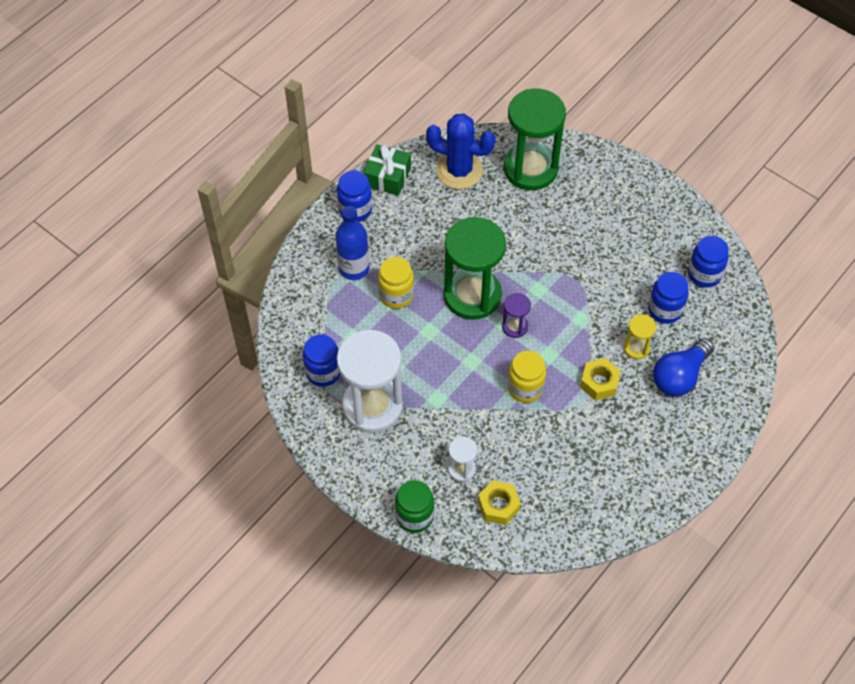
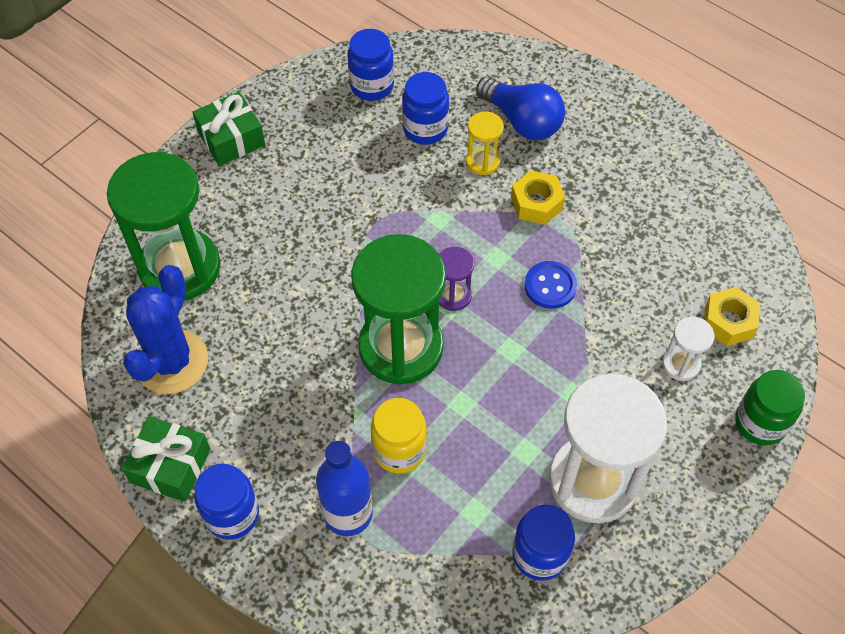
camera: 90 degrees left, 0 degrees up
(525, 388) = (550, 286): yellow jar -> blue button
(643, 189) = (231, 139): none -> green gift

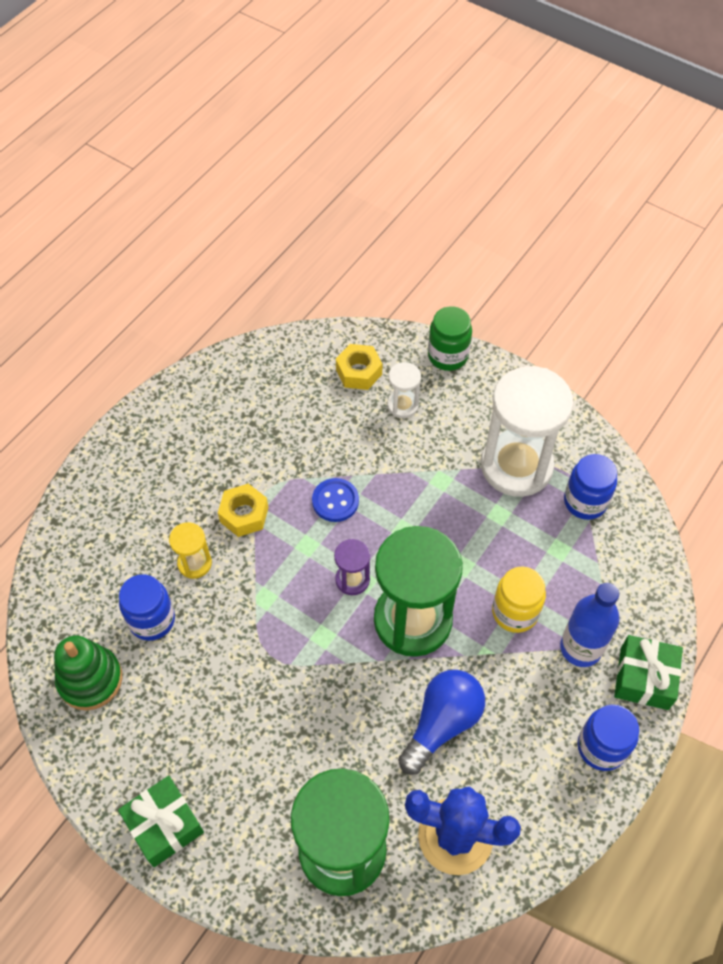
camera: 95 degrees left, 0 degrees up
(170, 466) = (565, 814): green gift -> green gift (644, 678)
(372, 86) = (90, 679): blue jar -> green stacking toy
(522, 121) = (143, 530): blue light bulb -> blue light bulb (442, 723)

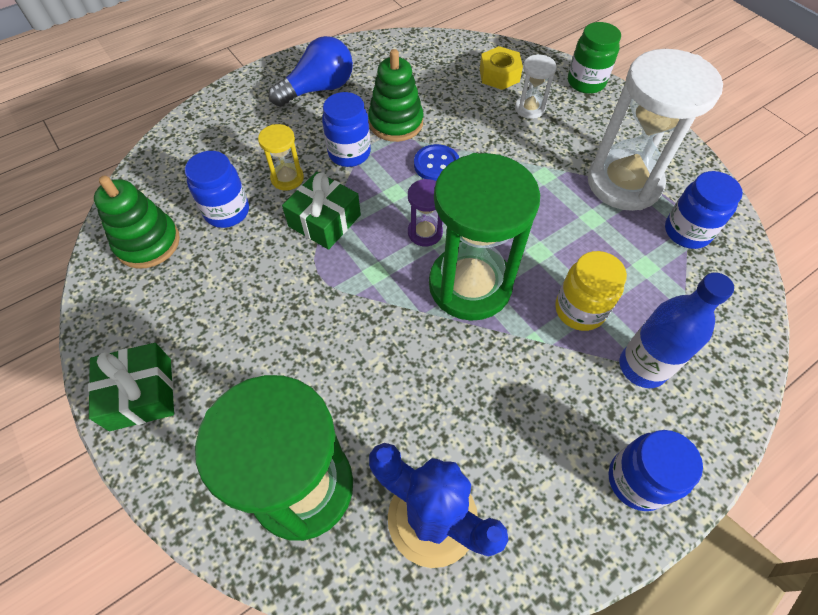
camera: 20 degrees right, 0 degrees up
(244, 514) = (349, 153): yellow nut -> blue jar
(276, 463) = (396, 123): none -> green stacking toy
(442, 723) = (462, 393): blue light bulb -> blue light bulb (318, 89)
(644, 678) = (709, 422): green gift -> green gift (324, 220)

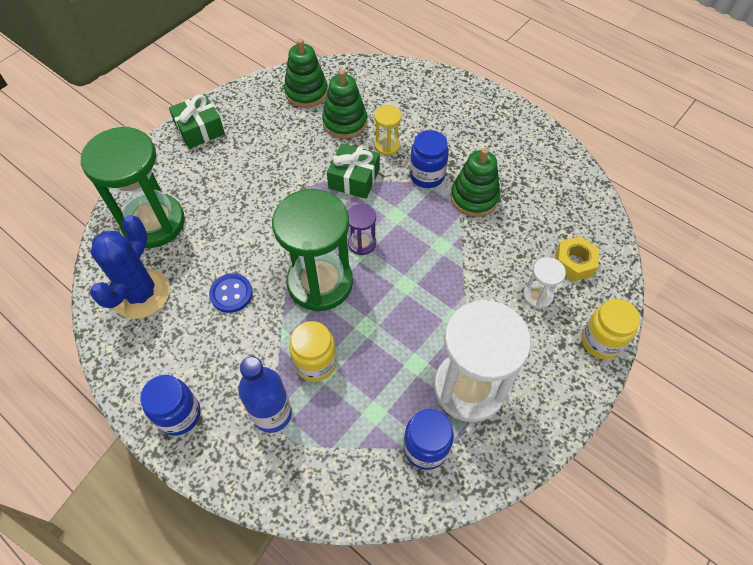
camera: 75 degrees right, 0 degrees up
(227, 211) = (345, 122): blue jar -> green stacking toy
(318, 89) = (491, 137): blue light bulb -> none
(436, 165) = (436, 236): blue button -> blue button (231, 294)
(586, 82) = (601, 341): green jar -> yellow jar

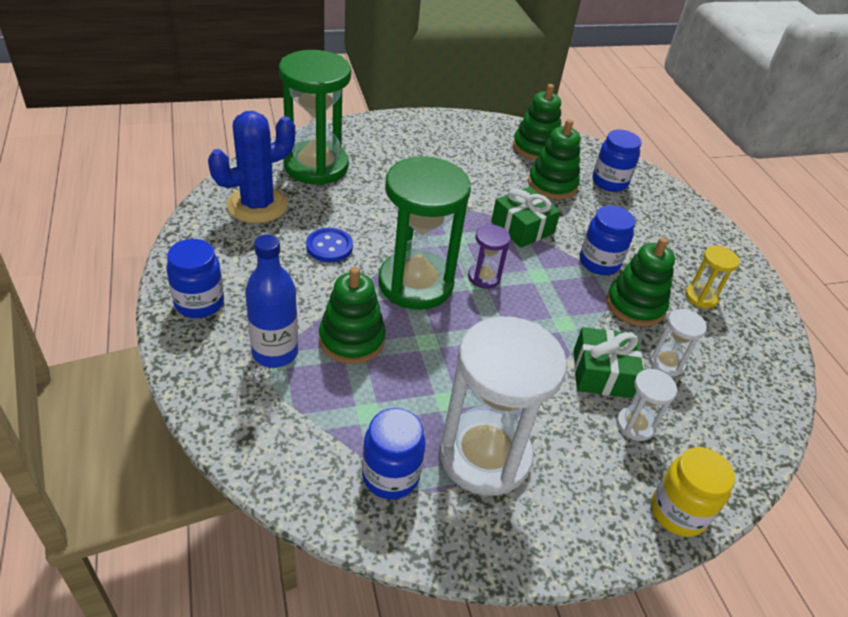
camera: 30 degrees right, 15 degrees down
(200, 129) = (416, 127): green gift -> green gift (602, 373)
(315, 363) = (352, 339): yellow jar -> green stacking toy
(382, 93) = (609, 182): none -> blue jar
(387, 146) = (578, 220): yellow hourglass -> yellow hourglass (701, 297)
(523, 232) = (666, 363): none -> white hourglass
(574, 263) = (705, 422): yellow nut -> none

